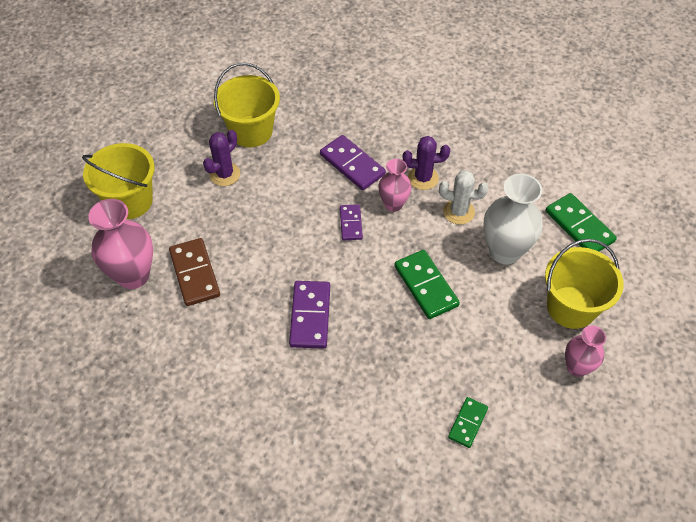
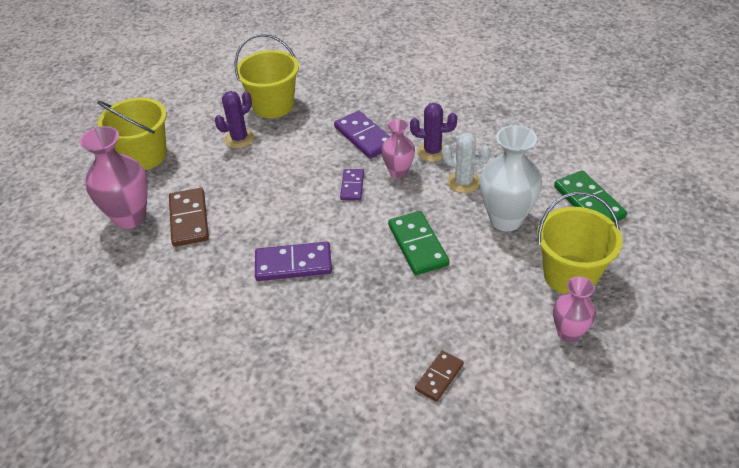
camera: 10 degrees right, 10 degrees down
(310, 316) = (293, 264): purple domino -> purple domino turned 75 degrees clockwise
(468, 423) = (439, 377): green domino -> brown domino

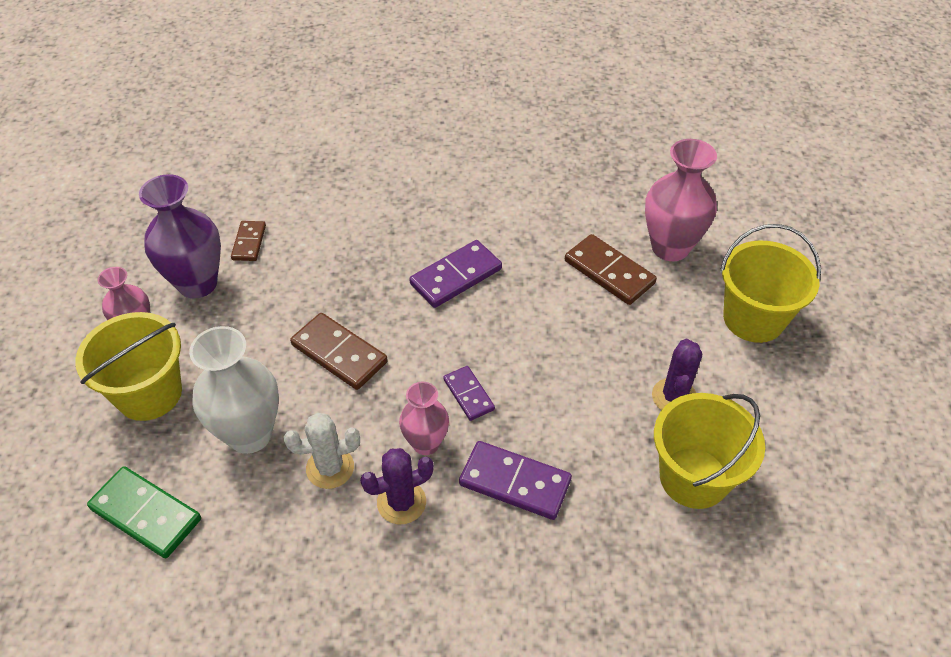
camera: 145 degrees right, 5 degrees up
(417, 245) = (339, 353): green domino -> brown domino
(503, 354) = (197, 284): none -> purple vase

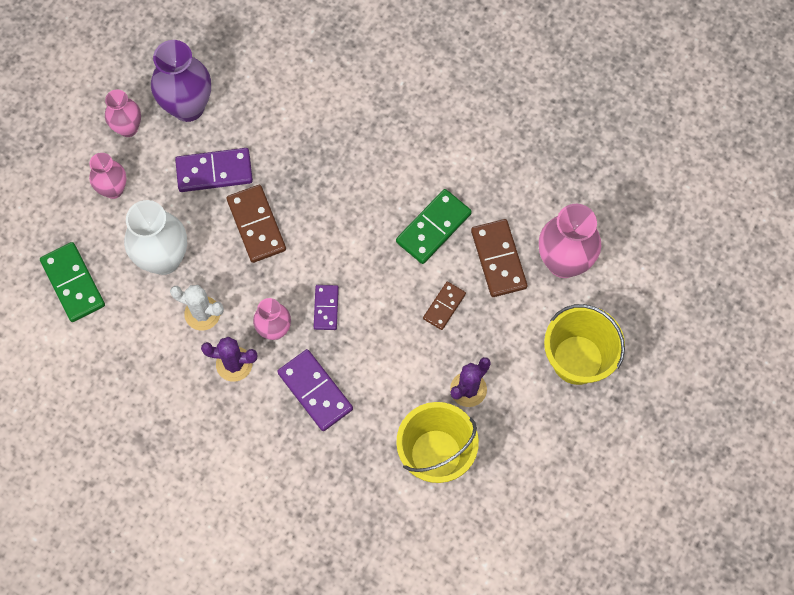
camera: 30 degrees right, 20 degrees up
(149, 393) = (113, 189): yellow bucket -> pink vase
(249, 242) = (243, 86): brown domino -> brown domino (444, 306)
(456, 277) = (379, 201): purple domino -> purple domino (214, 172)
(526, 275) = (433, 228): none -> green domino

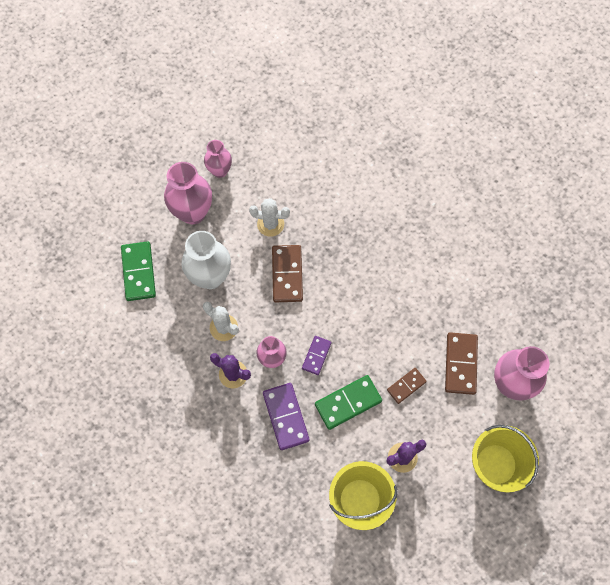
camera: 20 degrees right, 0 degrees up
(113, 189) = (193, 212): pink vase -> pink vase, size x1.66
(188, 107) = (268, 169): purple vase -> none
(214, 172) = (270, 224): purple domino -> white cactus
(433, 228) = (419, 322): green domino -> green domino (348, 403)

